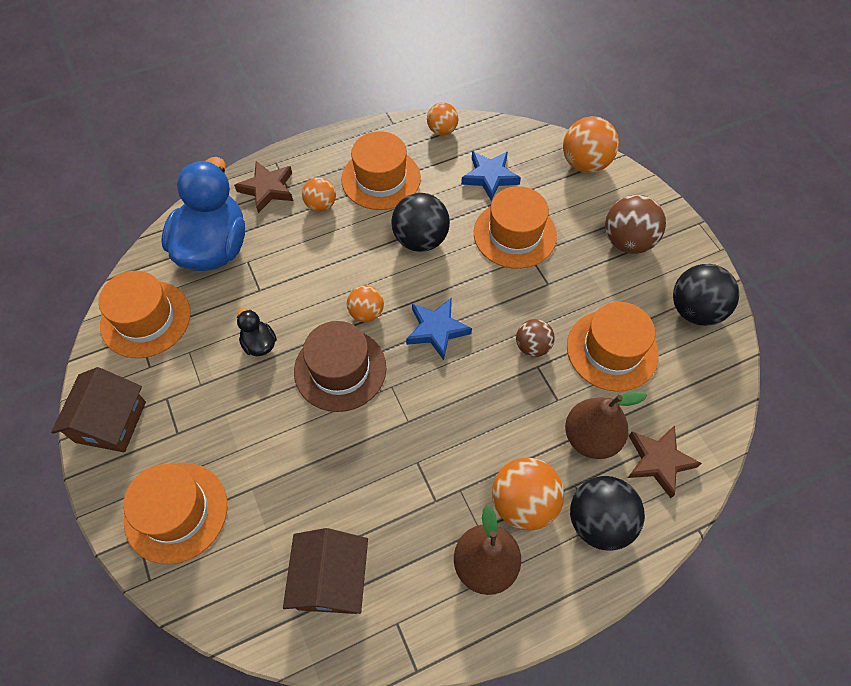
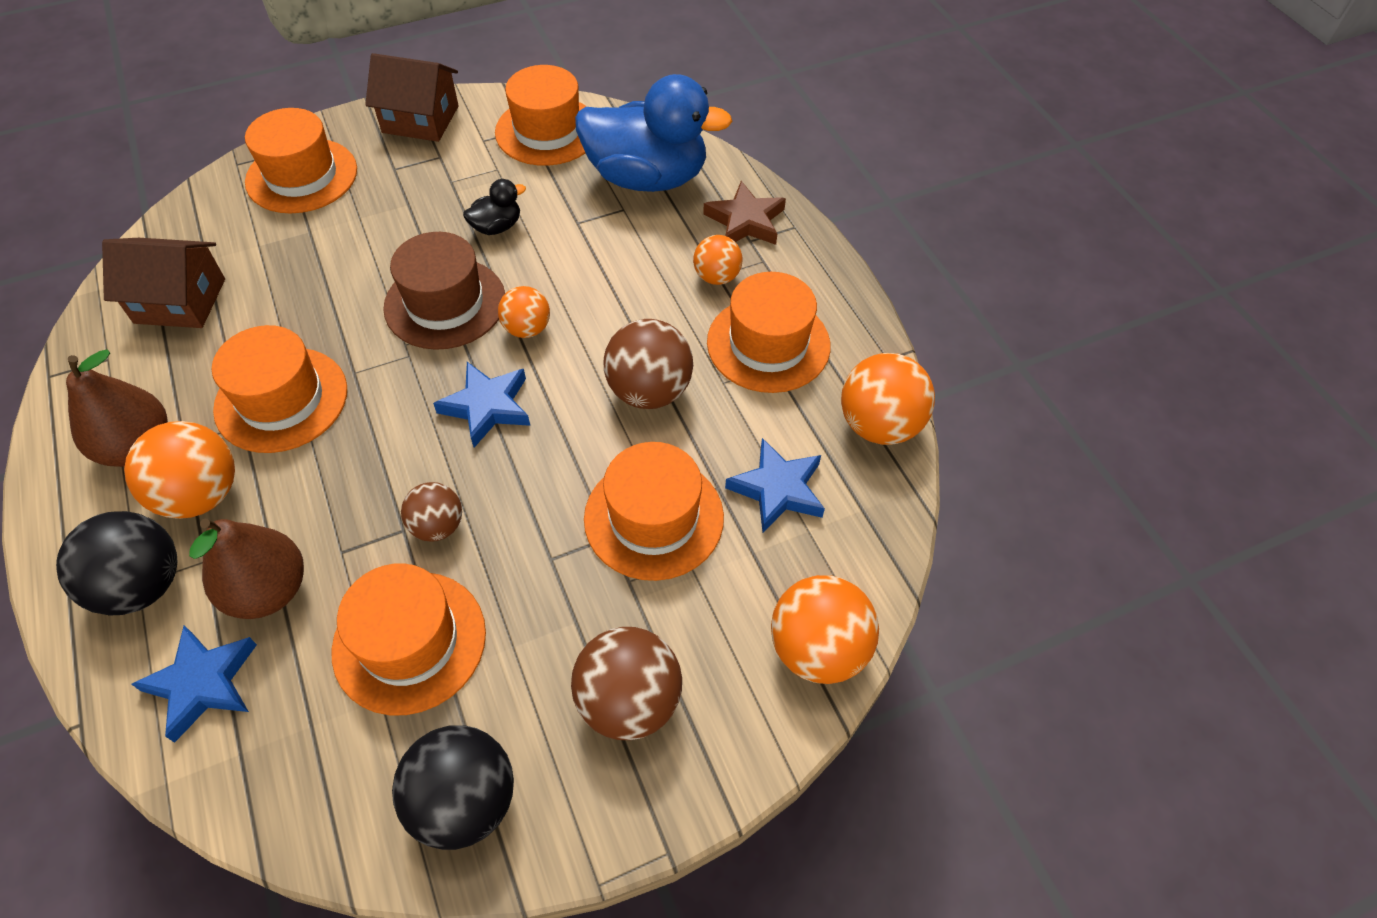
camera: 90 degrees right, 5 degrees down
(420, 239) = (649, 391): black ball -> brown ball
(435, 467) = (281, 399): none -> orange hat
(442, 130) = (879, 425): orange ball -> orange ball, size x1.65
(658, 461) = (203, 683): brown star -> blue star

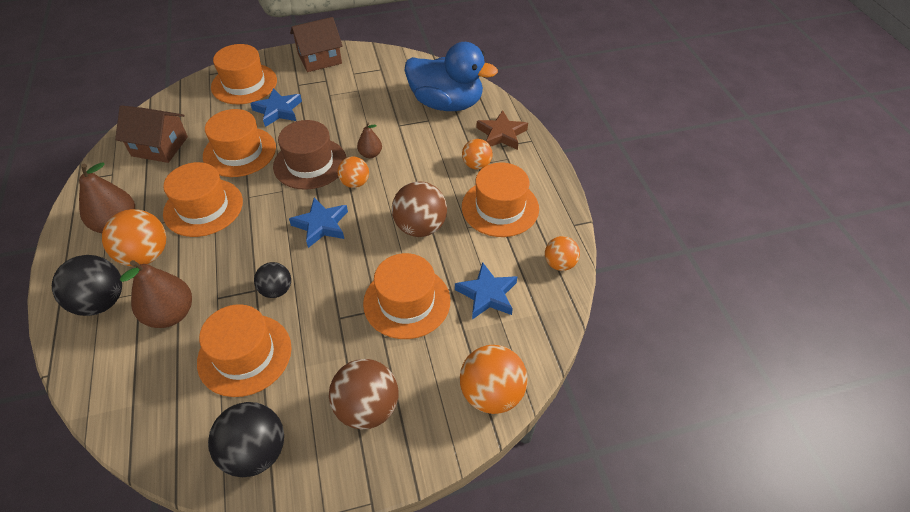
camera: 10 degrees right, 5 degrees down
(203, 683) = (121, 362): blue star -> blue star (278, 110)
(420, 119) = (319, 58): brown house -> brown house turned 45 degrees counterclockwise
(437, 526) = (276, 290): brown ball -> black ball
(497, 227) = (350, 123): black duck -> none
(542, 277) = (370, 154): none -> brown pear
(547, 131) = (392, 71): orange hat -> orange hat (239, 152)
(879, 425) = (560, 264): orange ball -> orange ball, size x0.61

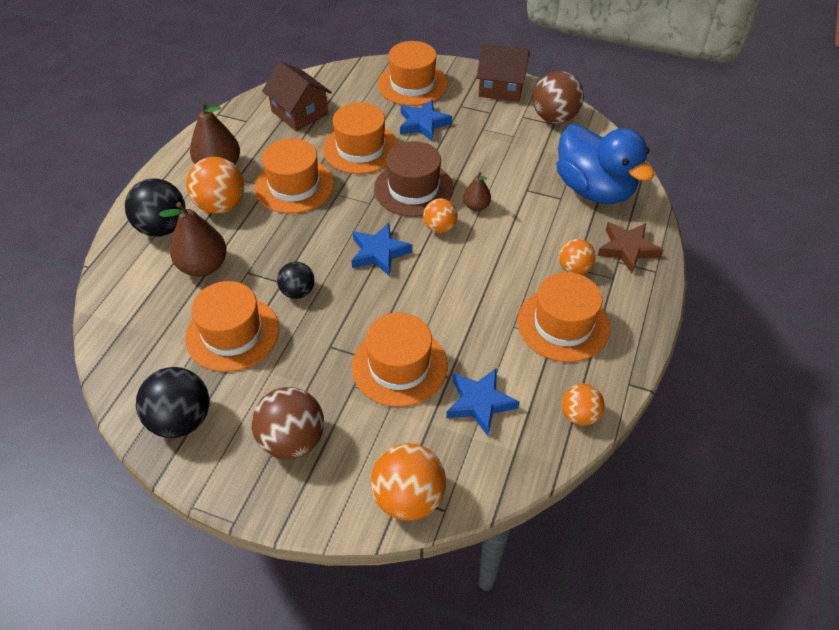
camera: 35 degrees right, 0 degrees up
(420, 227) = (468, 302): brown ball -> brown ball (554, 118)

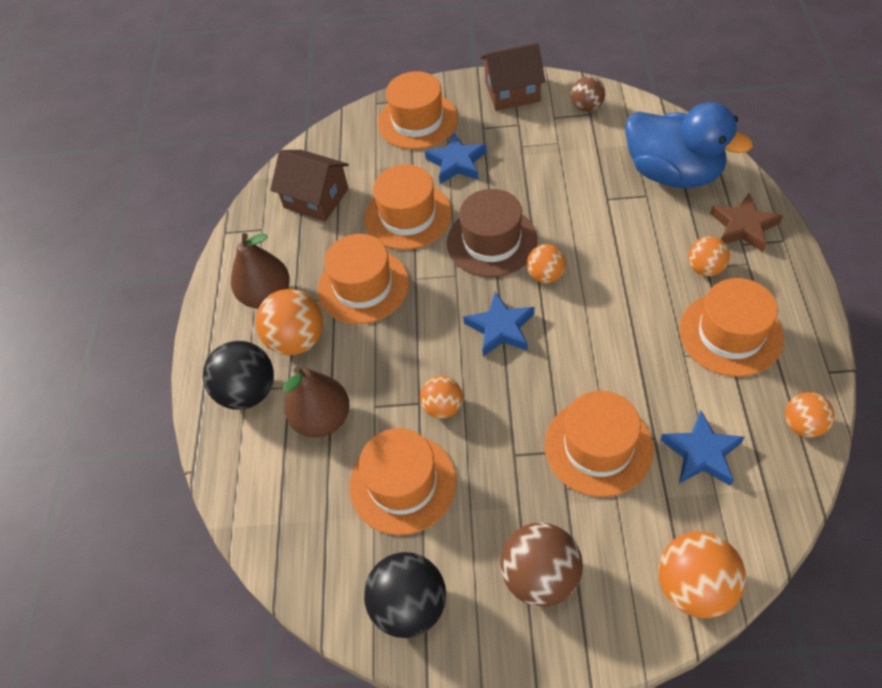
camera: 15 degrees left, 5 degrees up
(298, 292) = (443, 407): black ball -> orange ball
(476, 206) = (568, 237): brown pear -> none
(554, 118) = (587, 107): brown ball -> brown ball, size x0.61

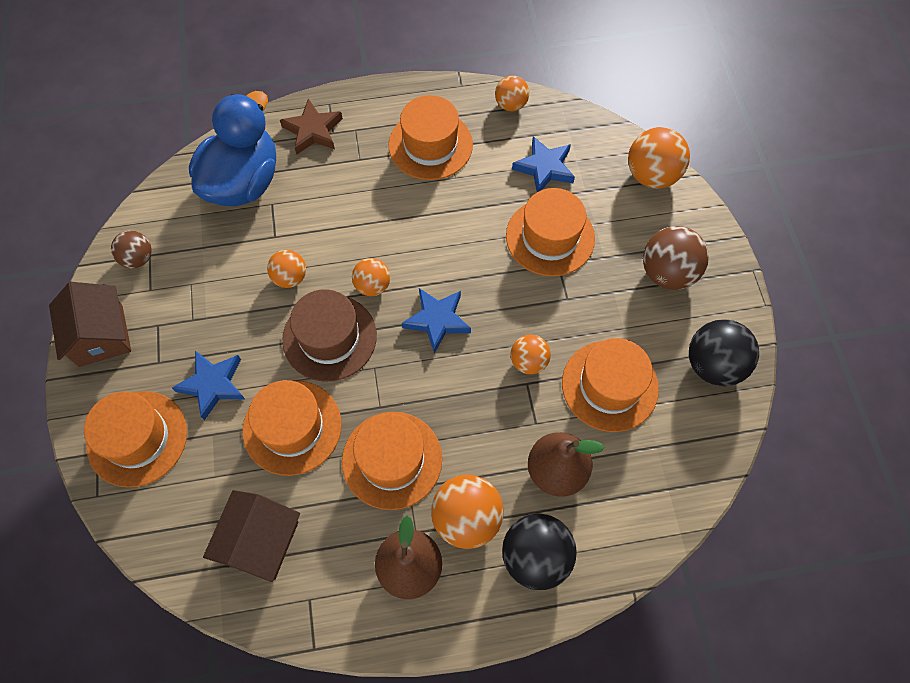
camera: 105 degrees left, 10 degrees up
(705, 268) = (361, 160): orange ball -> orange ball (290, 277)

